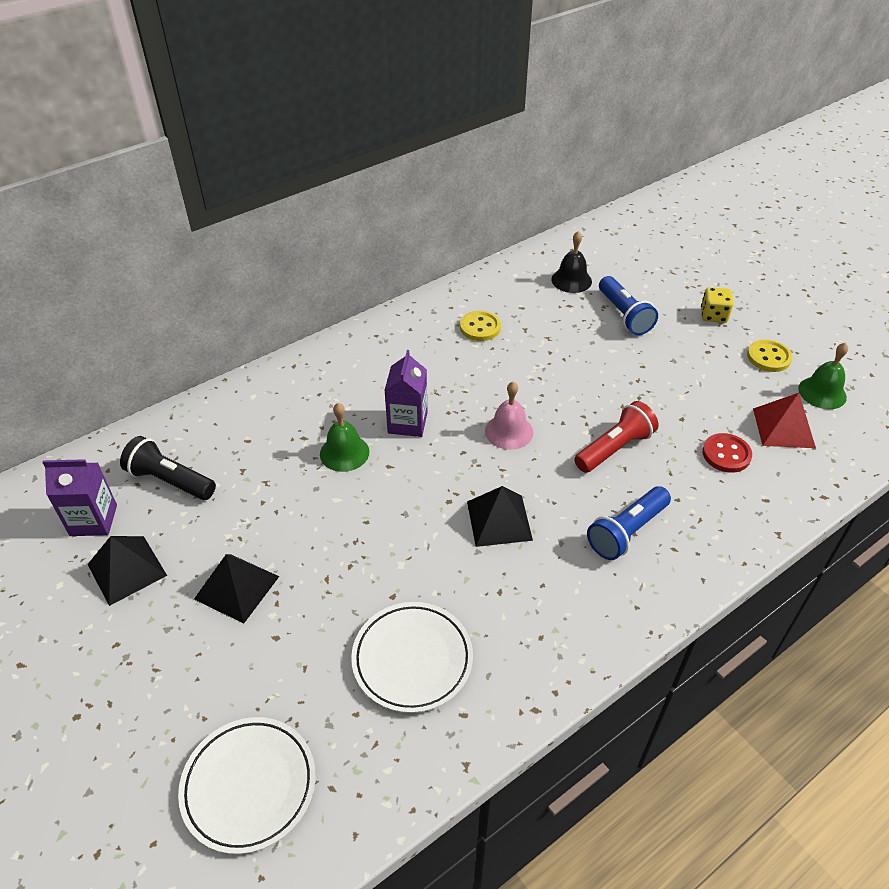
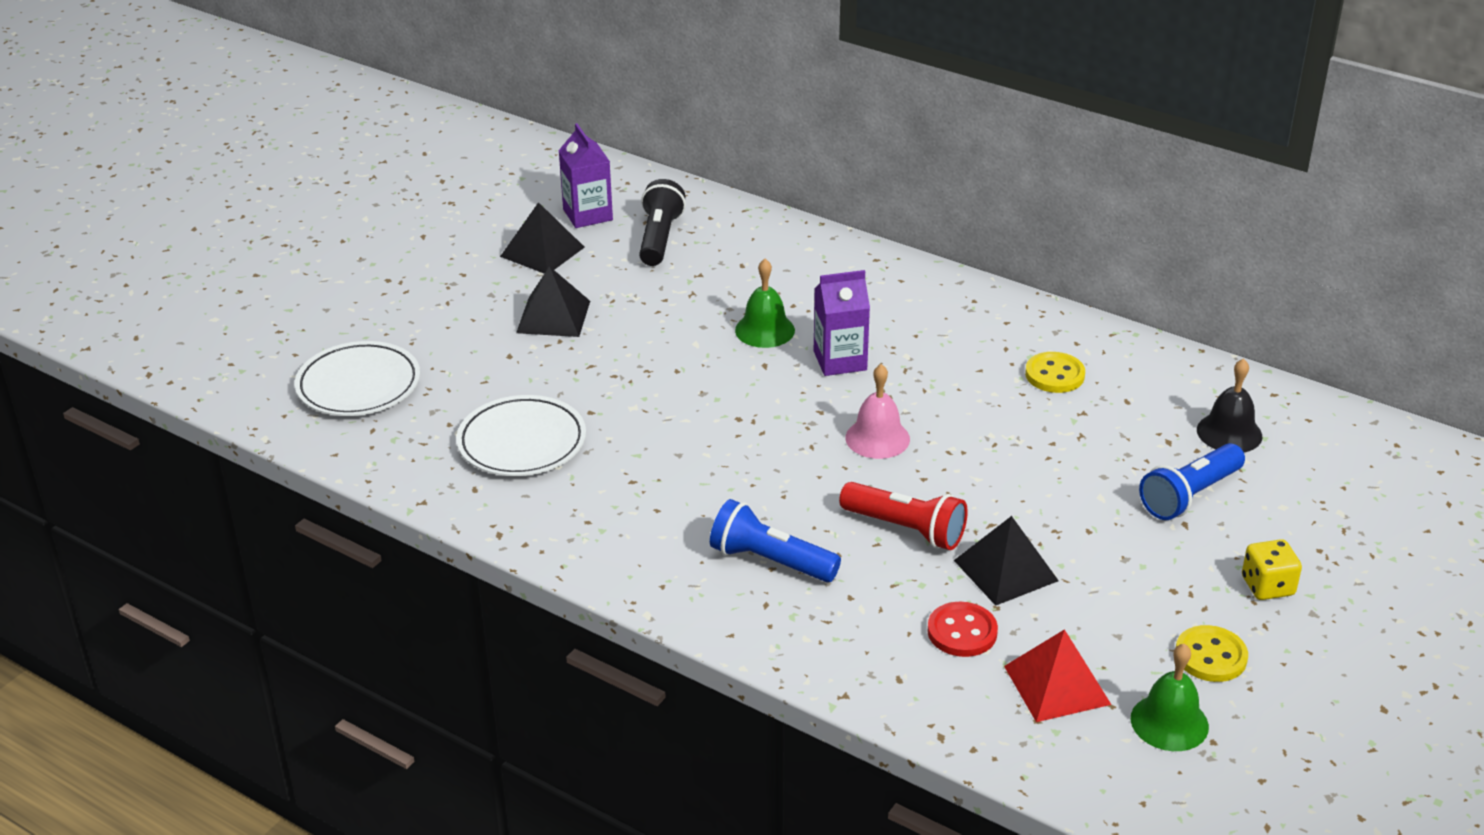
camera: 70 degrees right, 10 degrees down
(499, 520) = (731, 460): black pyramid -> black pyramid (1005, 570)

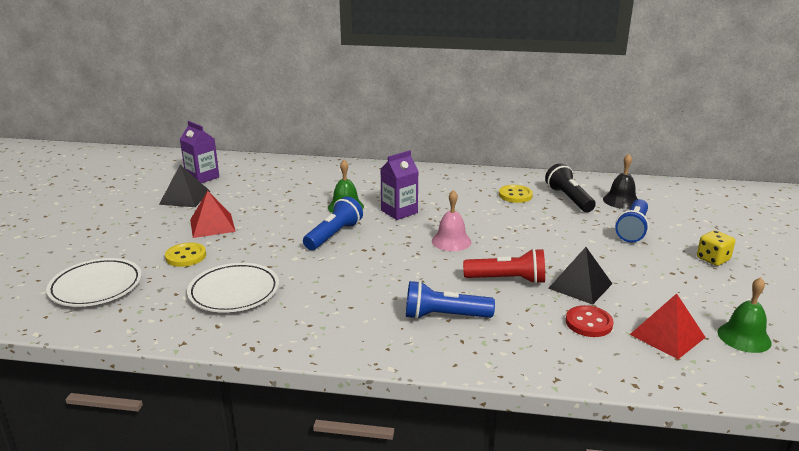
camera: 25 degrees left, 10 degrees down
(553, 317) = (212, 225): black pyramid -> red pyramid
(659, 238) = (253, 180): black flashlight -> black flashlight (569, 199)
(712, 380) = (334, 235): none -> blue flashlight
(1210, 656) = (725, 298): yellow button -> yellow button (186, 256)

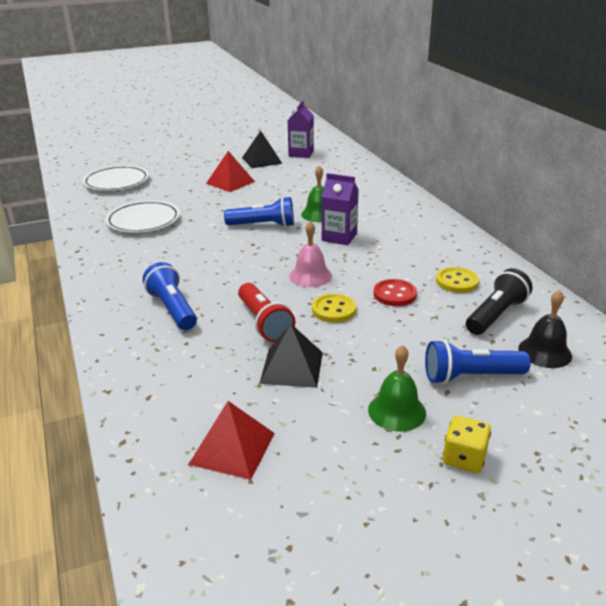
camera: 60 degrees right, 5 degrees up
(186, 256) = (178, 190): yellow button -> yellow button (334, 310)
(589, 323) = (219, 389): red button -> red button (394, 294)
(744, 337) = (274, 514): green bell -> green bell (397, 411)

